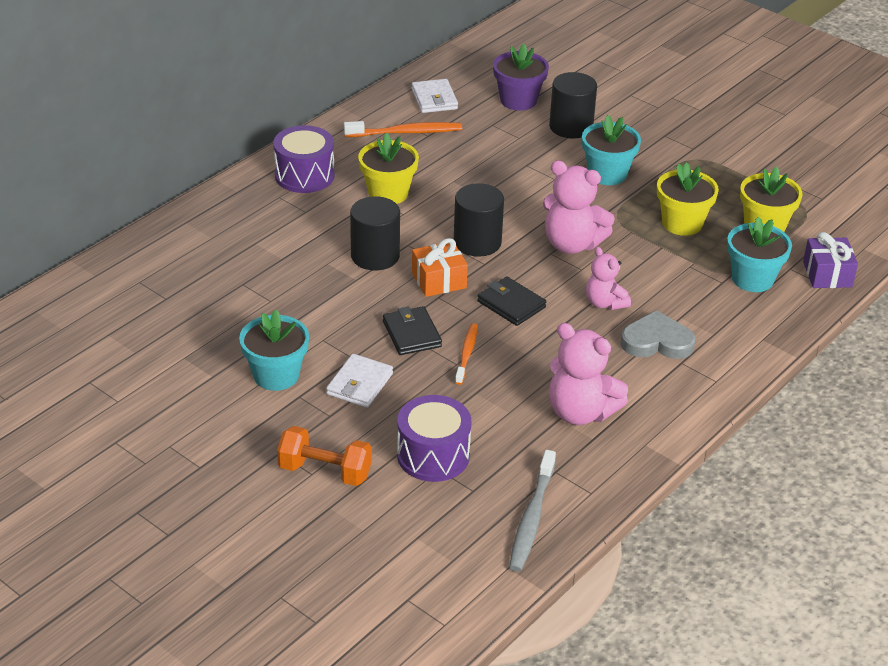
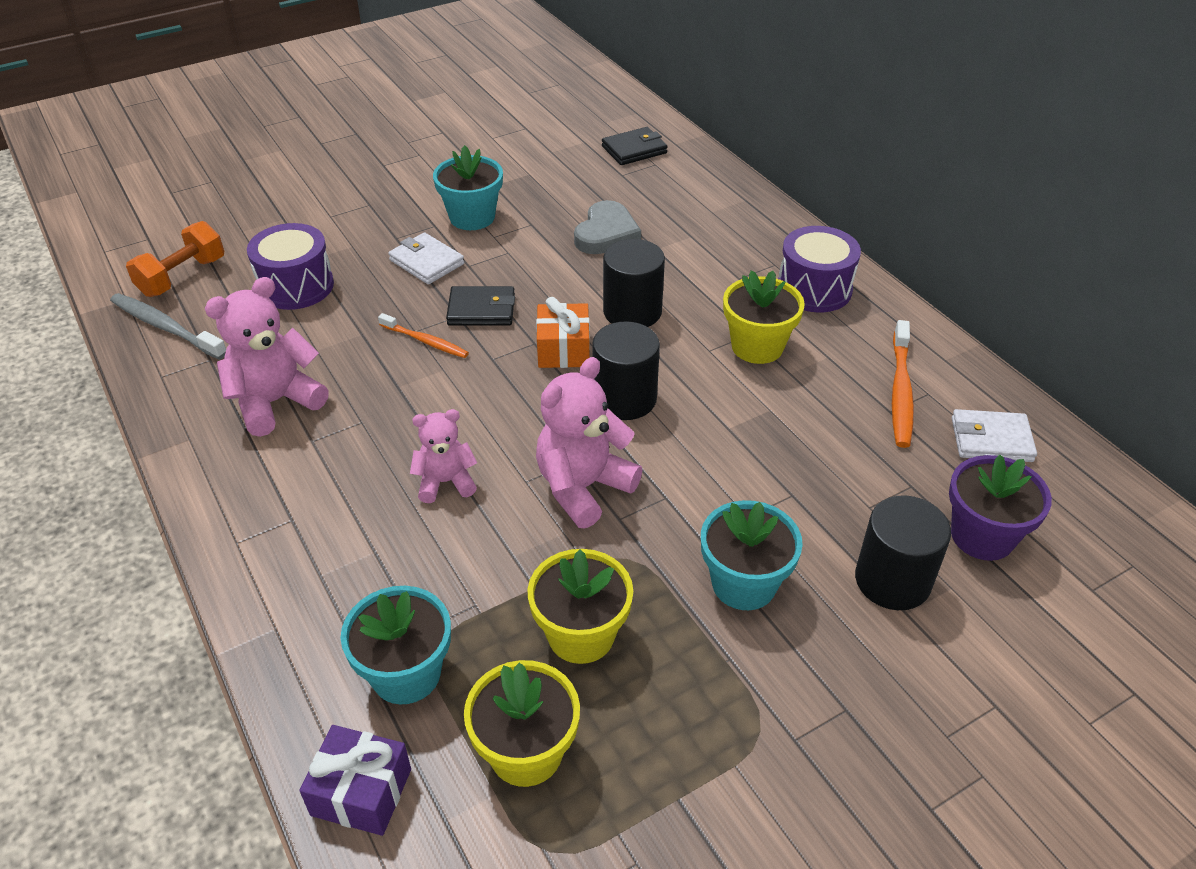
camera: 110 degrees right, 5 degrees up
(325, 471) = (326, 223): orange dumbbell -> orange dumbbell (182, 277)
(511, 304) = (489, 397): black wallet -> black wallet (634, 150)
(657, 341) = (343, 508): grey heart -> grey heart (606, 233)

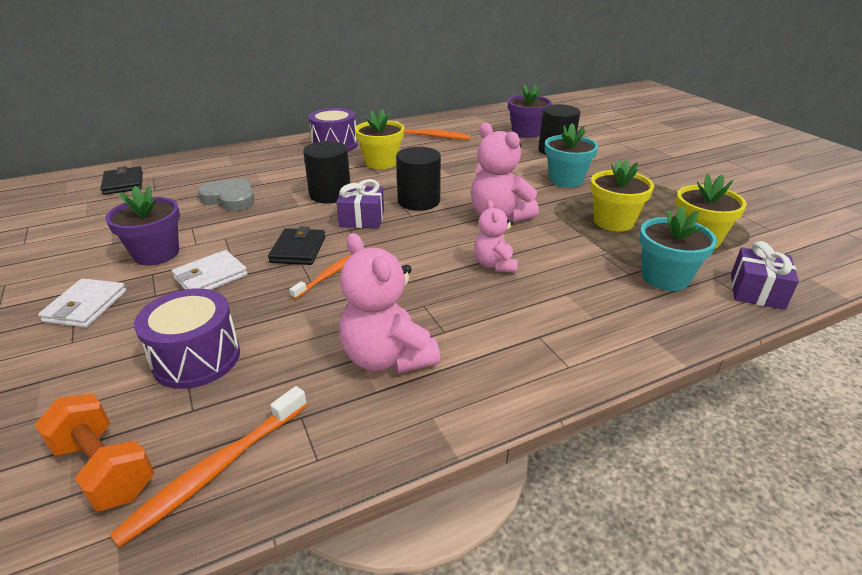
camera: 85 degrees left, 10 degrees down
(166, 327) = (217, 469): grey toothbrush -> orange toothbrush
(472, 217) = (156, 254): turquoise flower pot -> purple flower pot
(563, 349) = (362, 219): orange gift -> purple gift
(991, 440) = (465, 124): white wallet -> white wallet (86, 306)

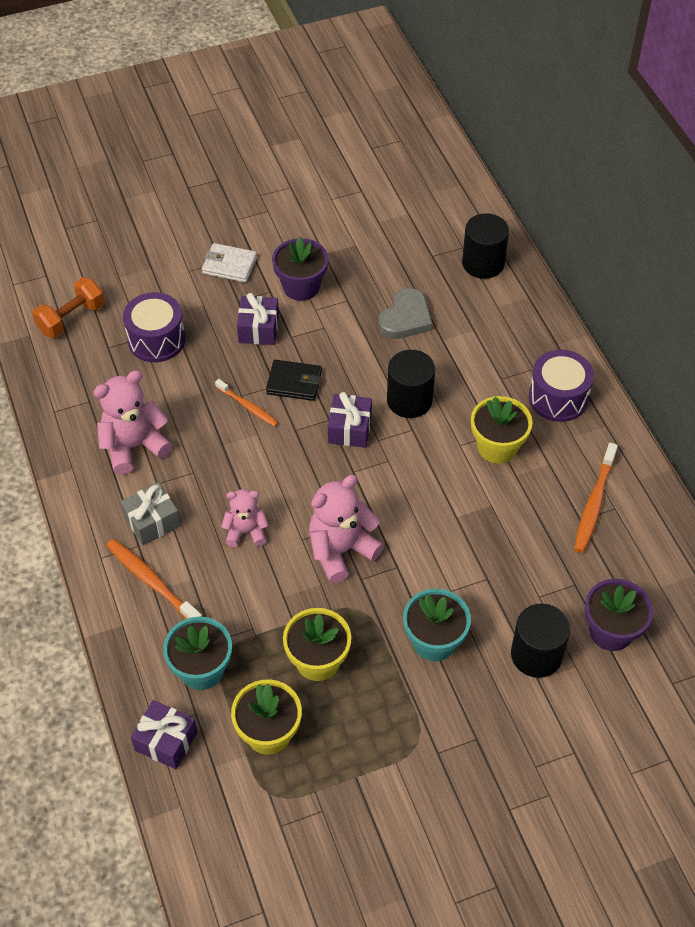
camera: 95 degrees right, 20 degrees up
(123, 183) = (448, 228): black wallet -> none
(211, 276) = (259, 329): white wallet -> purple gift
(217, 469) = (58, 367): orange toothbrush -> orange toothbrush (152, 582)
(419, 201) = (386, 480): black cylinder -> black cylinder (483, 263)
(501, 329) = (152, 521): none -> grey gift

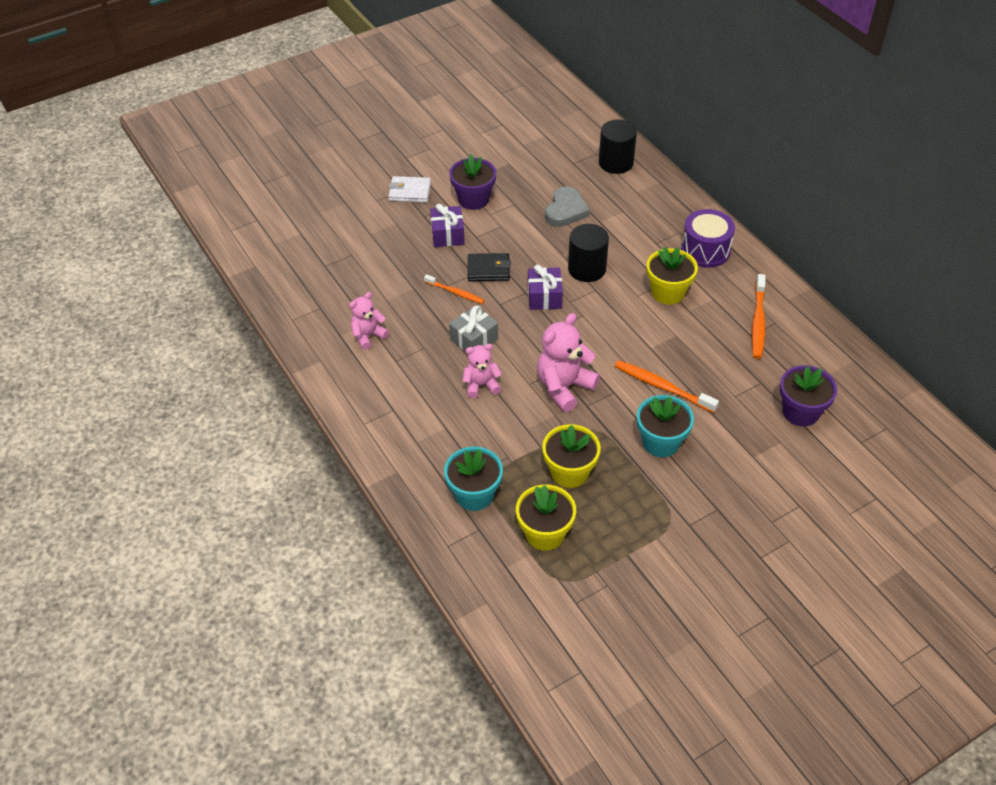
camera: 10 degrees left, 5 degrees down
(71, 318) = (288, 249): orange dumbbell -> none
(134, 446) = (368, 336): pink teddy bear -> pink teddy bear, size x0.61
(152, 521) = (400, 390): grey gift -> grey gift (474, 339)
(152, 582) = (413, 435): orange toothbrush -> orange toothbrush (662, 387)
(156, 340) = (364, 254): purple drum -> none
(166, 741) = (460, 554): purple gift -> none
(536, 654) = (746, 439): black cylinder -> none

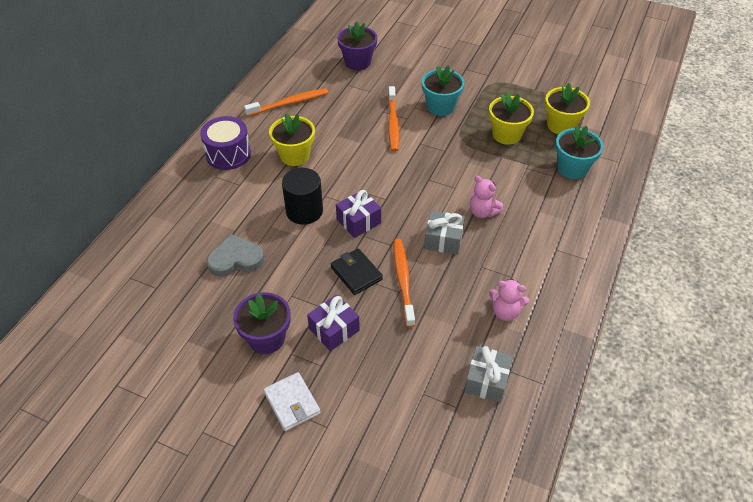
camera: 125 degrees left, 0 degrees up
(326, 291) = (486, 381): none -> grey gift
(455, 292) = (403, 281): orange toothbrush -> orange toothbrush, size x1.55
(564, 387) = (440, 168): pink teddy bear -> none
(616, 163) = (138, 256): black cylinder -> none

